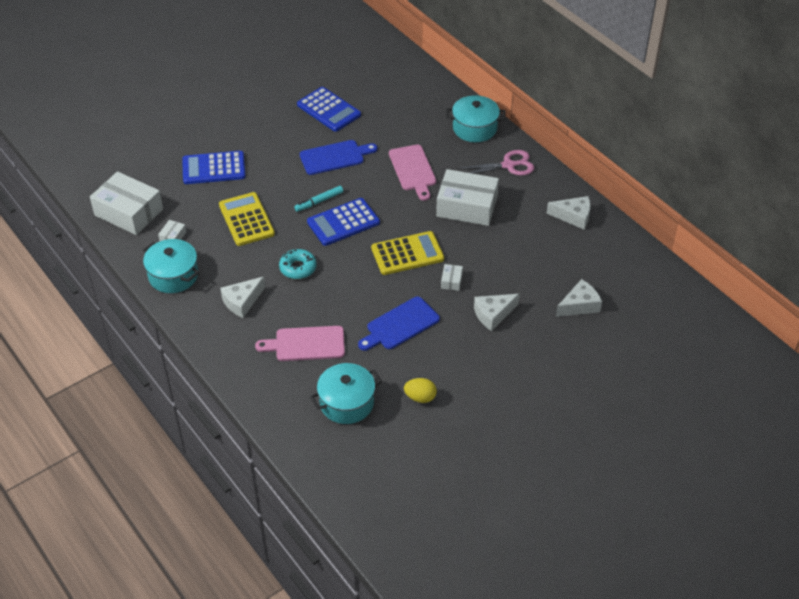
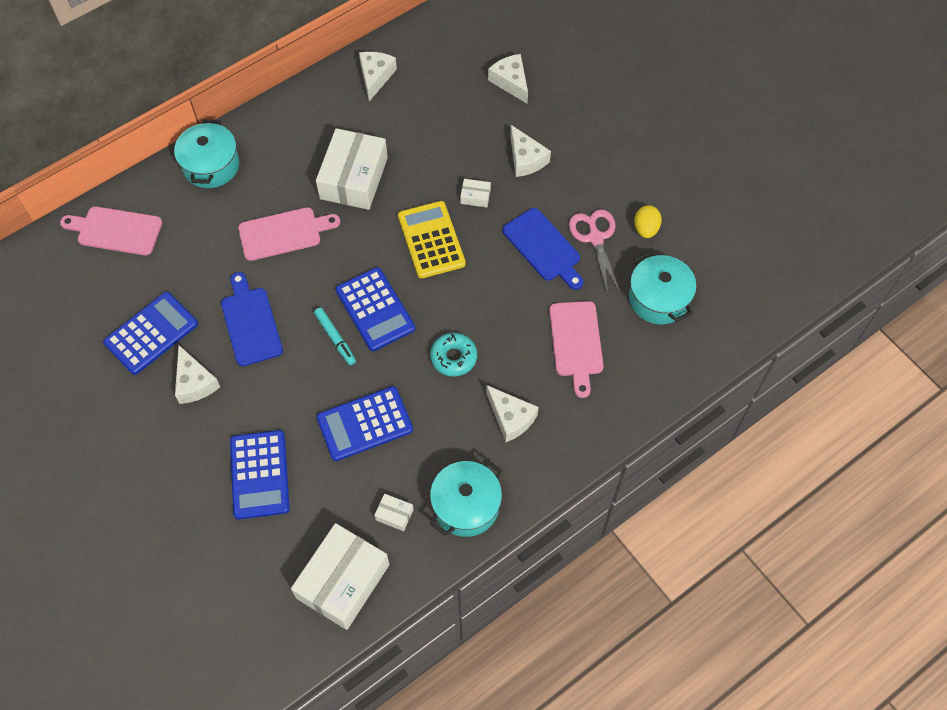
camera: 90 degrees left, 15 degrees up
(246, 219) = (365, 424): yellow calculator -> blue calculator
(288, 133) = (195, 382): none -> white cheese
(414, 86) = (116, 230): none -> pink cutting board
(508, 165) = (284, 133): pink scissors -> pink scissors (595, 238)

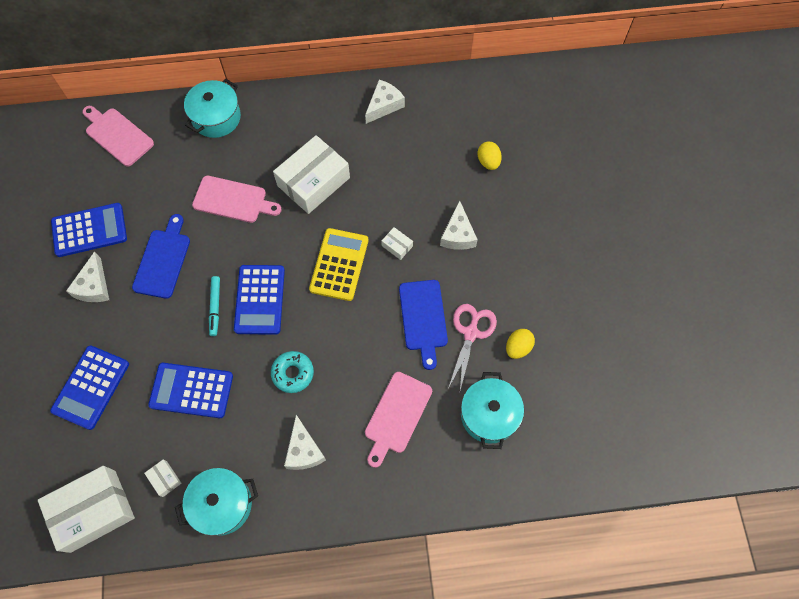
camera: 30 degrees right, 5 degrees up
(511, 82) = (488, 162): white cheese -> yellow egg

